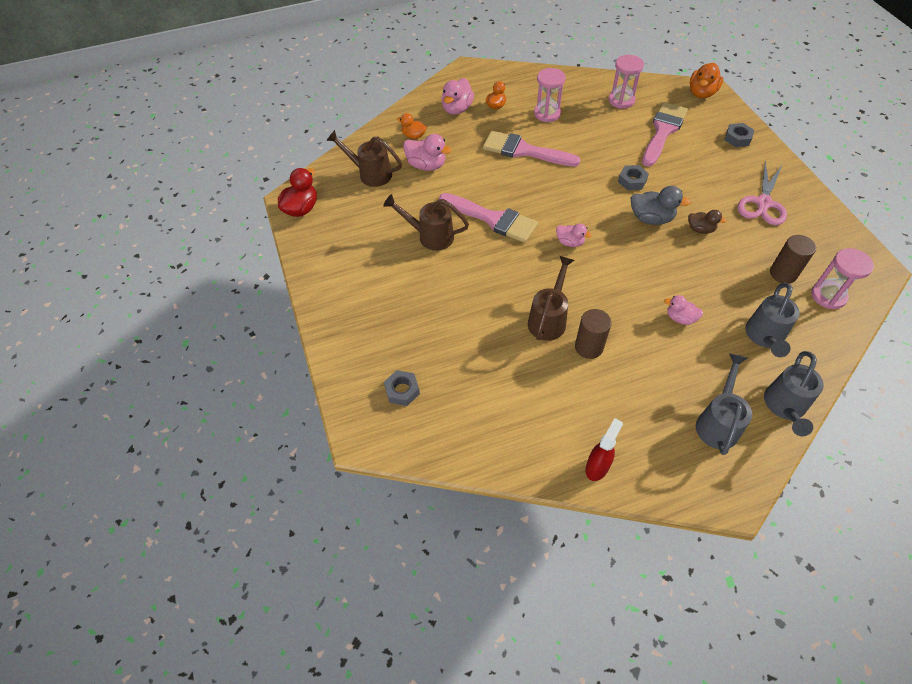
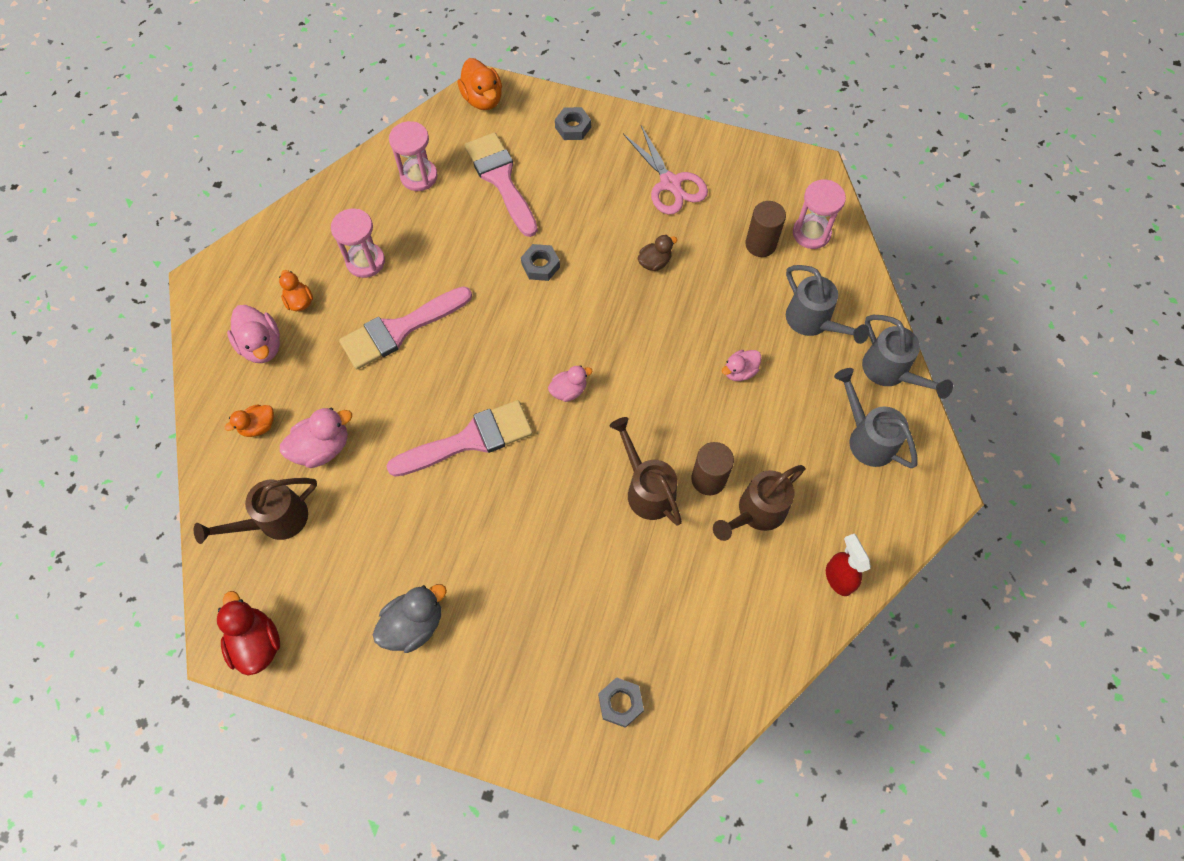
camera: 55 degrees left, 10 degrees up
(430, 236) = (436, 523): brown watering can -> brown watering can (756, 512)
(651, 218) = (604, 292): grey duck -> grey duck (414, 624)

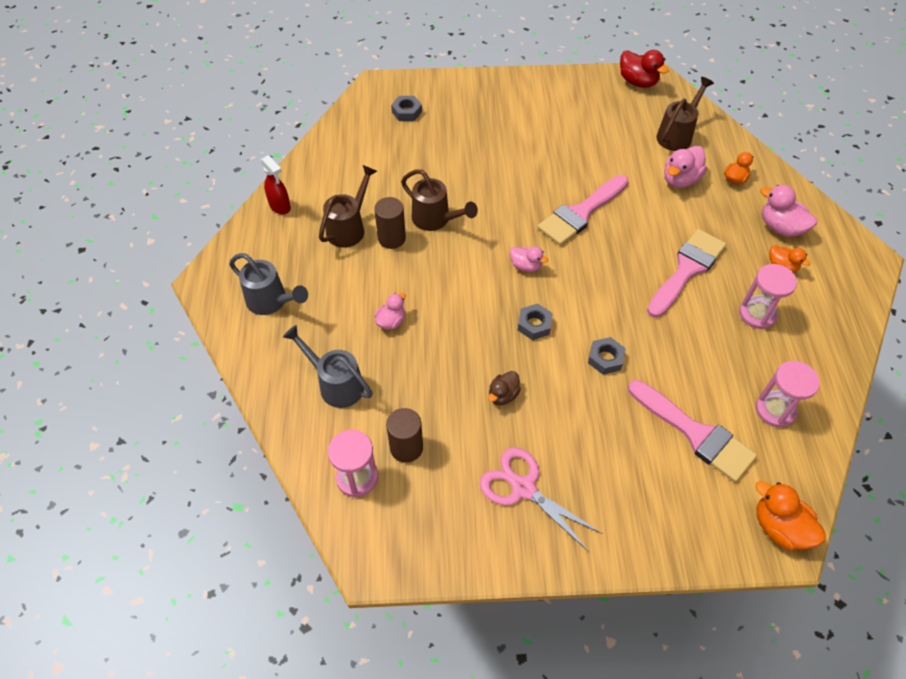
camera: 160 degrees right, 10 degrees down
(414, 624) = (551, 112): grey duck -> none
(569, 390) = (526, 266): pink duck -> pink duck turned 105 degrees counterclockwise
(573, 127) = (661, 524): grey nut -> grey nut (534, 325)
(890, 372) = (257, 361): grey watering can -> none

